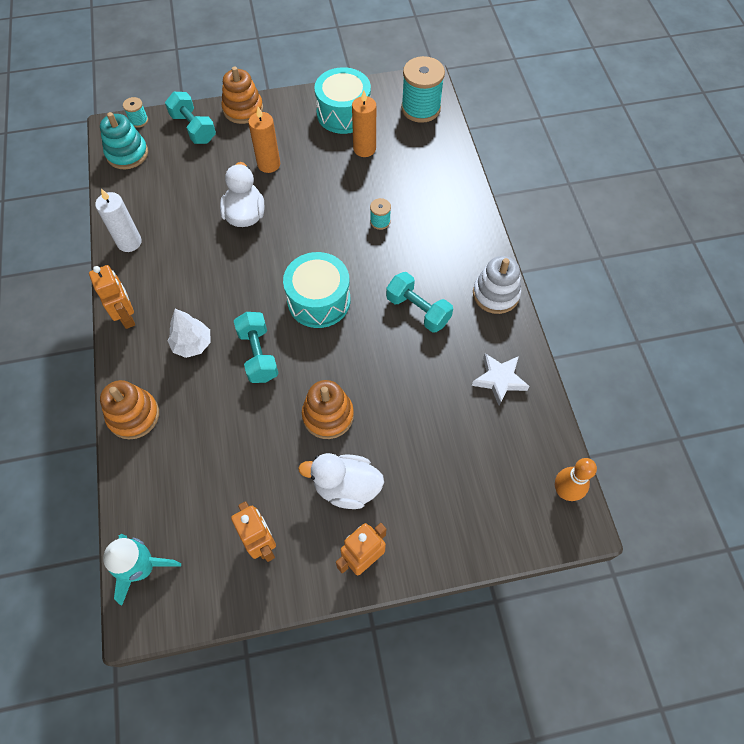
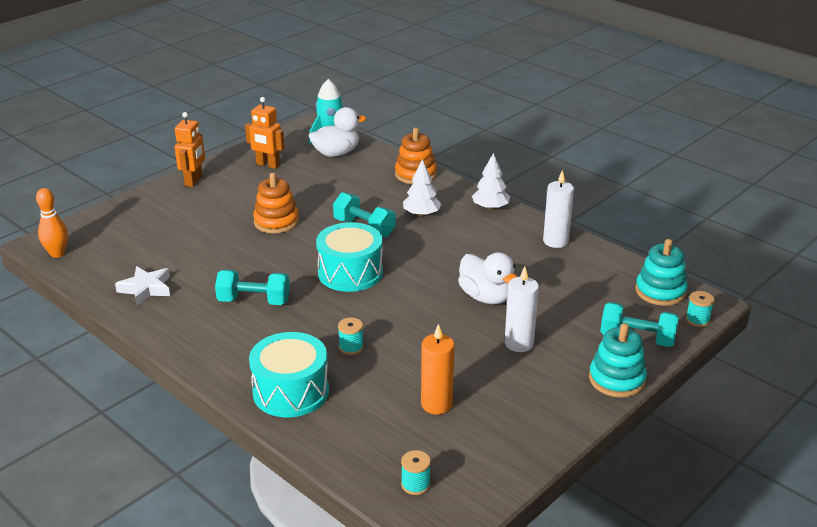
camera: 145 degrees right, 30 degrees down
(127, 316) = (490, 207): orange robot -> white tree
(243, 109) = (617, 379): orange stacking toy -> turquoise stacking toy
(269, 164) = (519, 343): orange candle -> white candle
(343, 113) = (503, 430): turquoise drum -> turquoise drum (291, 391)
(346, 487) = (231, 200): white duck -> white duck (336, 153)
(420, 108) = (415, 484): turquoise spool -> turquoise spool, size x0.47
(495, 294) = (185, 341): white stacking toy -> none

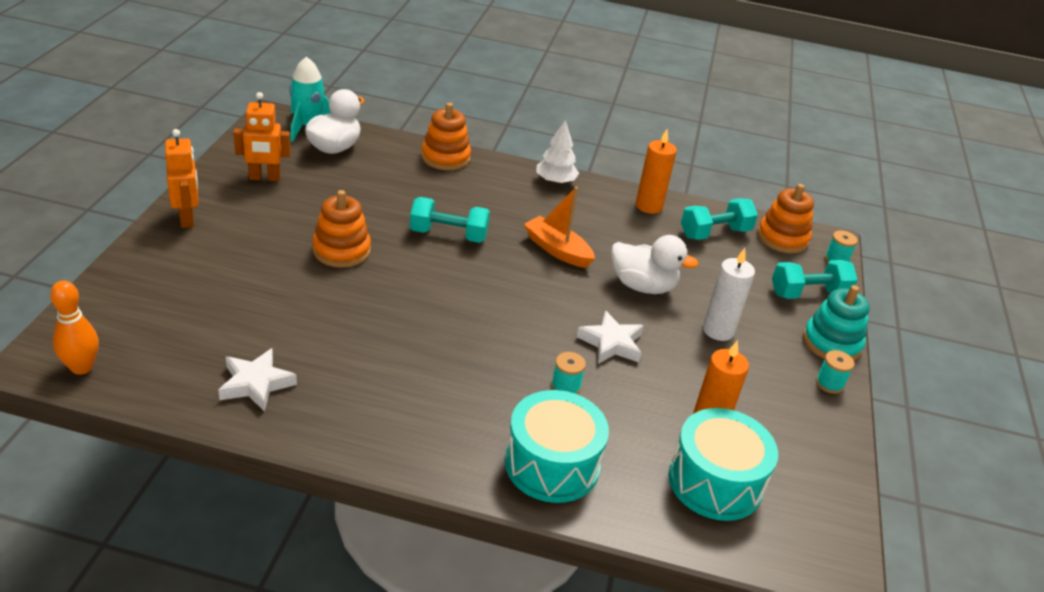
camera: 35 degrees left, 5 degrees up
(254, 301) = (407, 361): turquoise dumbbell -> turquoise dumbbell (715, 233)
(350, 272) = (483, 294): turquoise drum -> turquoise drum (715, 482)
(415, 484) = (773, 529): turquoise spool -> turquoise spool (829, 384)
(417, 329) = (611, 343): none -> white star
(421, 214) = (494, 204): white tree -> none
(440, 256) = (557, 250): none -> orange boat
(555, 241) = (649, 206): white candle -> orange candle
(660, 291) = (782, 238): turquoise stacking toy -> orange stacking toy

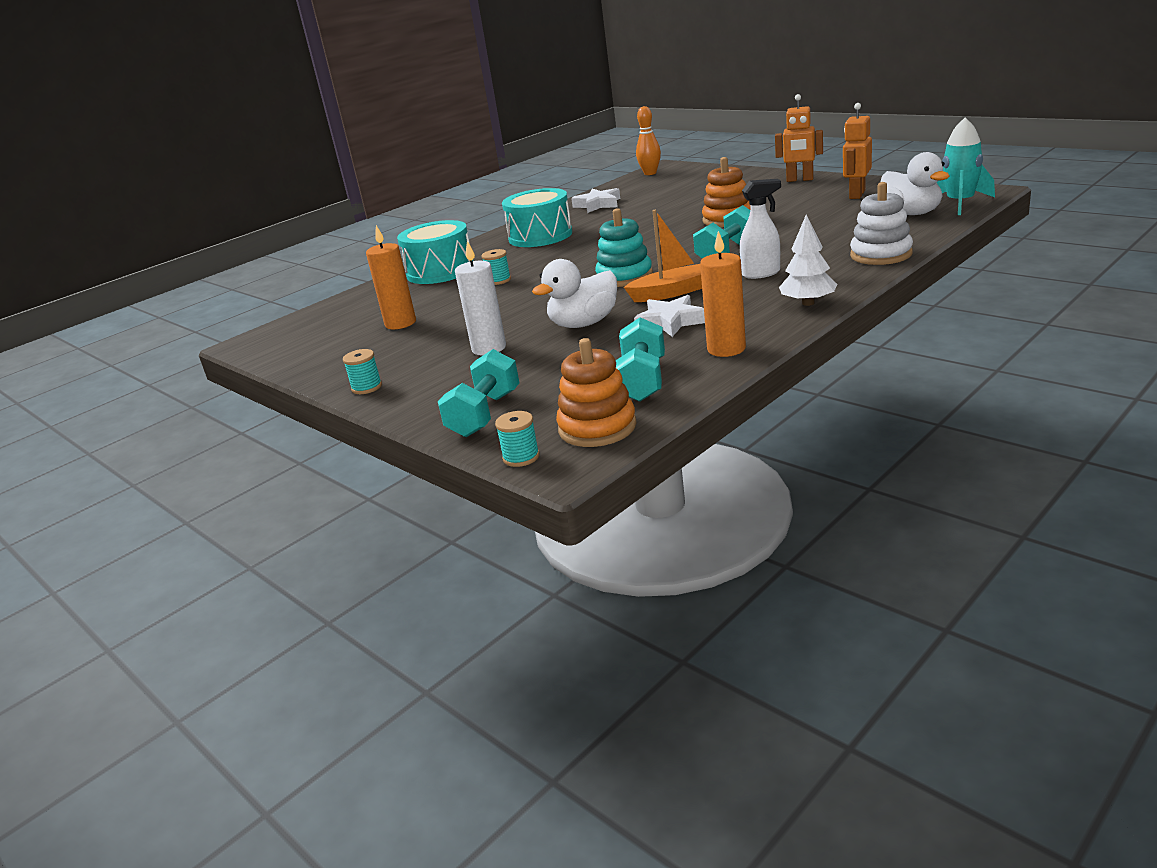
camera: 130 degrees right, 10 degrees down
(445, 157) = (881, 255): orange stacking toy -> white stacking toy
(500, 209) = (761, 273): none -> white spray bottle
(611, 343) = (524, 301): white star -> white star (670, 322)
(715, 482) = (357, 317): turquoise drum -> turquoise drum (540, 236)
(831, 343) = (406, 405): turquoise stacking toy -> turquoise stacking toy (624, 277)

